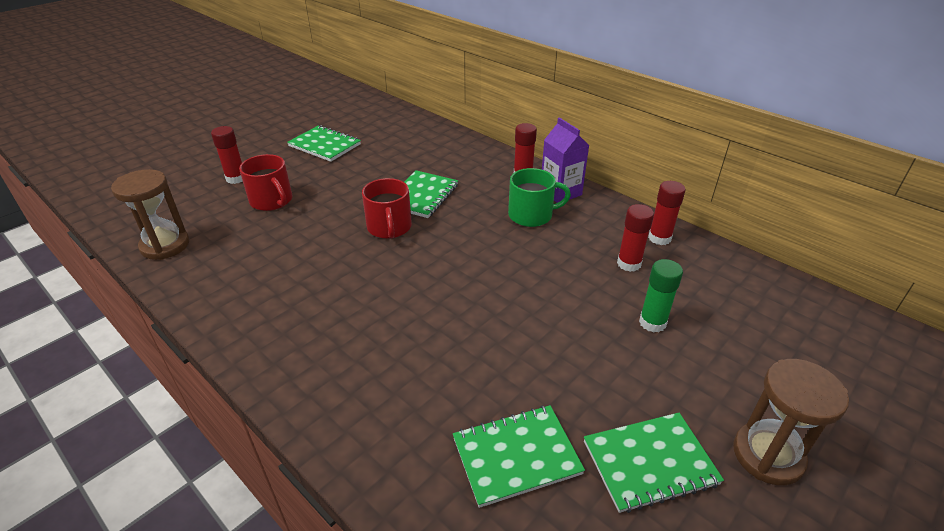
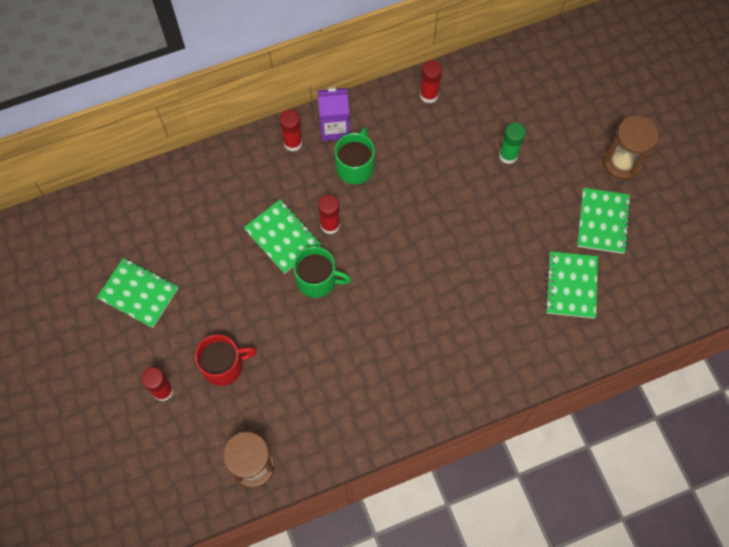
camera: 65 degrees left, 30 degrees up
(324, 145) = (138, 293): green notebook -> green notebook turned 60 degrees clockwise
(389, 227) = (317, 279): red mug -> green mug
(629, 264) = (446, 133): red glue stick -> red glue stick (330, 225)

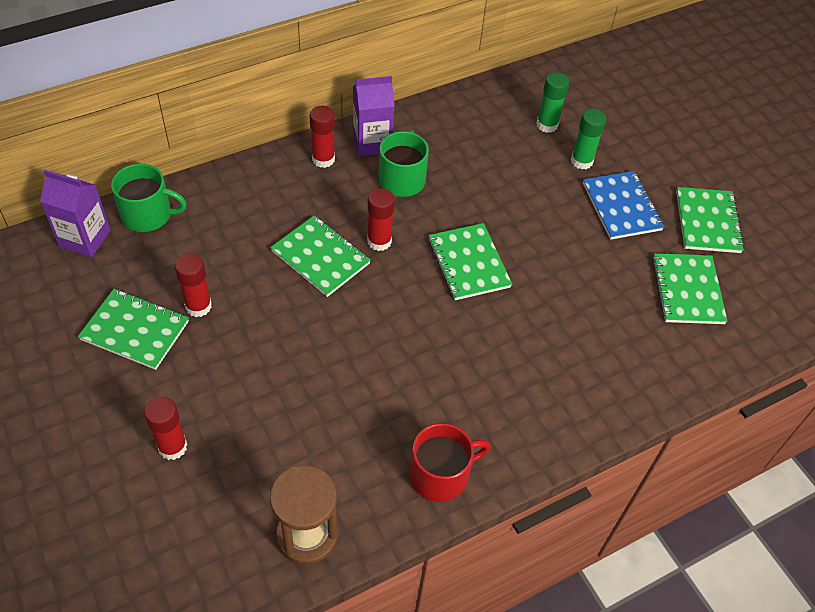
camera: 10 degrees left, 15 degrees down
(102, 209) = (85, 238): none -> purple carton
(223, 365) = (255, 409): red mug -> red mug (440, 474)
(317, 279) = (370, 301): green mug -> green mug (148, 214)
(399, 249) = (468, 263): none -> green notebook
(429, 95) = (478, 107): red glue stick -> red glue stick (198, 306)
(485, 116) = (547, 125): none -> green glue stick
(533, 203) = (621, 207): none -> blue notebook
(622, 162) = (713, 162): brown hourglass -> none

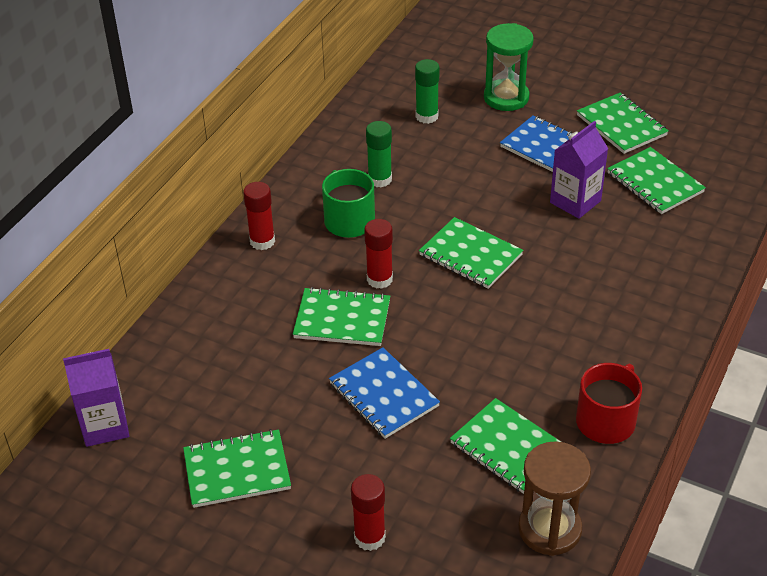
camera: 30 degrees left, 10 degrees down
(148, 214) = (145, 372): green mug -> none
(198, 306) = (274, 418): red glue stick -> none
(292, 338) = (383, 395): none -> blue notebook
(342, 445) = (509, 448): none -> green notebook
(372, 142) = (292, 205): purple carton -> purple carton (575, 202)
(581, 161) = (482, 130): green glue stick -> green glue stick (380, 179)
(629, 143) = (506, 98): none -> green hourglass

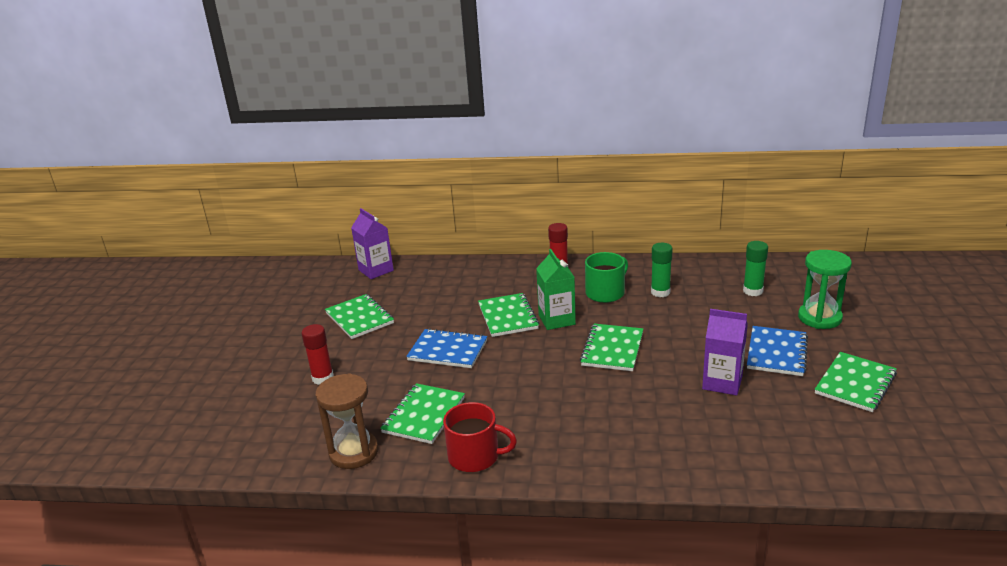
camera: 70 degrees right, 15 degrees down
(379, 279) = (556, 320): red glue stick -> green carton
(383, 395) = (447, 350): blue notebook -> blue notebook turned 75 degrees clockwise
(655, 183) = (793, 420): green notebook -> none

